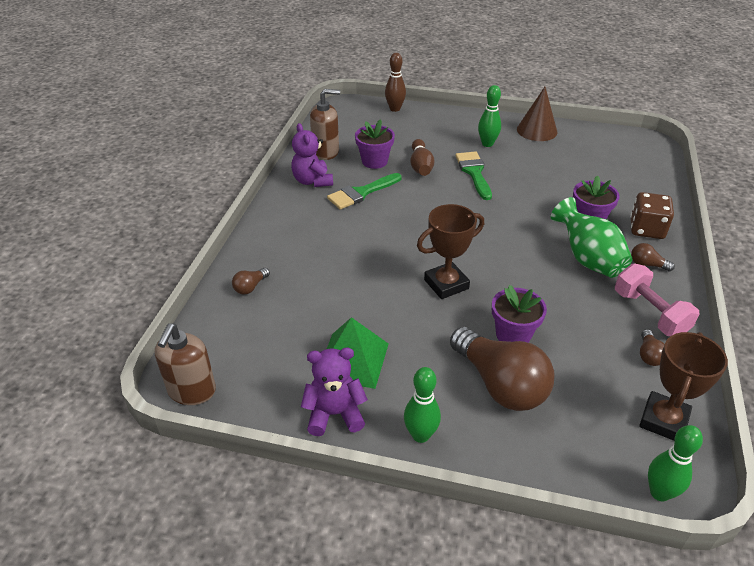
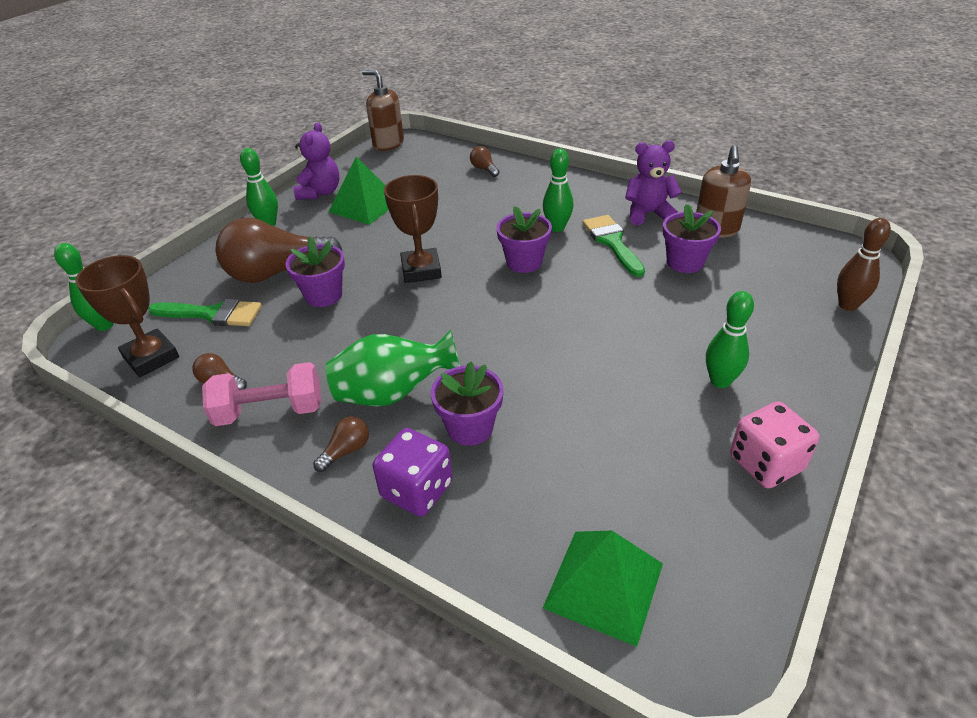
camera: 110 degrees right, 0 degrees up
(349, 222) = (557, 227): none -> green bowling pin
(407, 230) = (524, 262): none -> purple flower pot
(420, 166) = (664, 298): brown bowling pin -> none
(474, 172) = (634, 344): green brush -> green brush (213, 314)
(537, 130) = (765, 463): brown cone -> pink dice
(641, 165) = (604, 585): none -> green pyramid
(646, 229) = (417, 490): brown dice -> purple dice

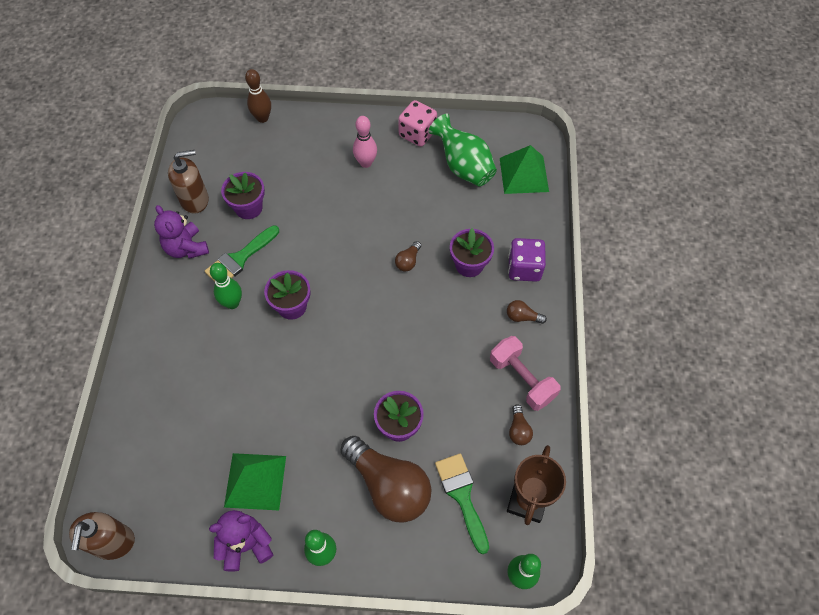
camera: 120 degrees left, 20 degrees up
(393, 393) = (467, 318): green vase -> green vase (463, 166)
(421, 270) = (334, 373): brown trophy -> none
(484, 169) = (145, 407): brown light bulb -> brown light bulb (408, 261)
(720, 381) = (366, 163): green bowling pin -> pink bowling pin

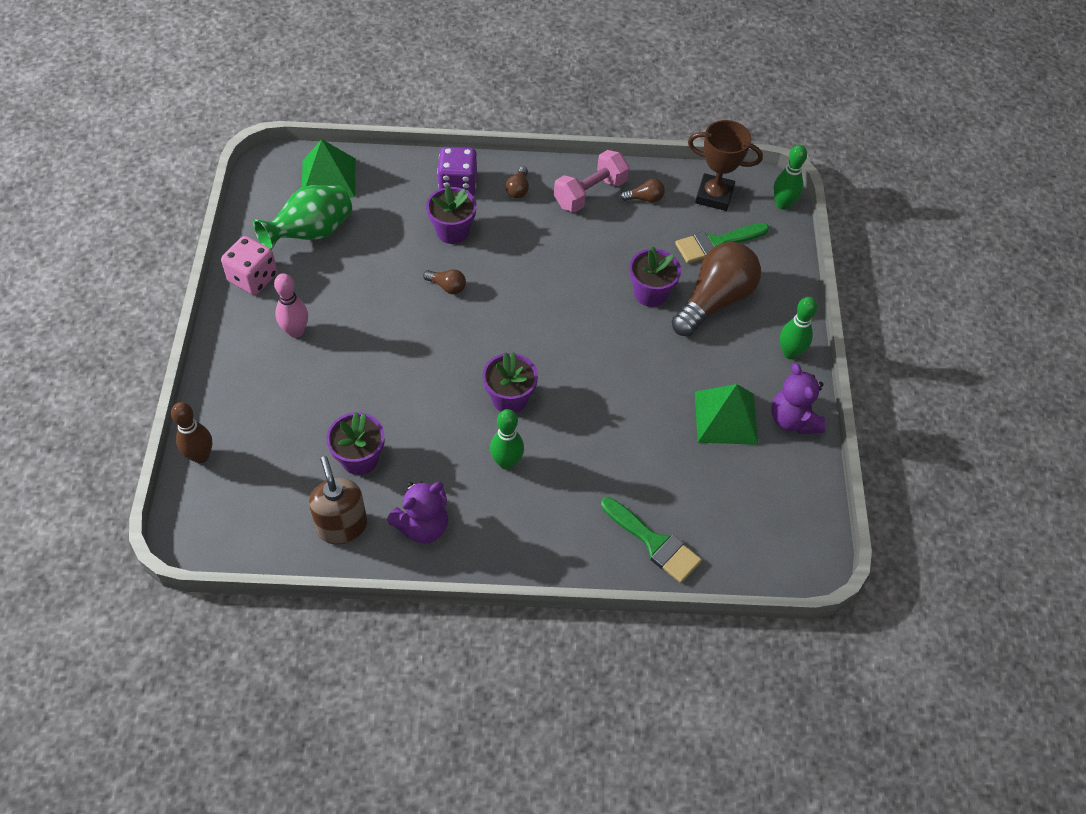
camera: 95 degrees left, 5 degrees down
(113, 542) = (812, 548): brown soap dispenser -> none
(240, 259) = (440, 461): green brush -> green brush (654, 543)

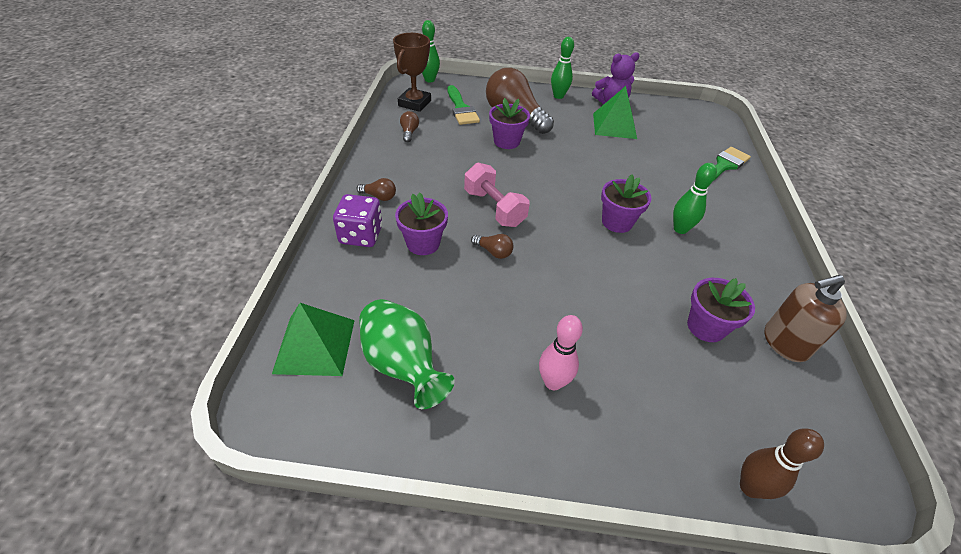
camera: 85 degrees left, 10 degrees down
(253, 278) = (468, 431): pink dice -> none
(422, 526) = (760, 284): purple teddy bear -> none
(447, 286) = (493, 252): brown light bulb -> brown light bulb turned 90 degrees clockwise
(590, 193) = (396, 157): pink dumbbell -> pink dumbbell (494, 208)

